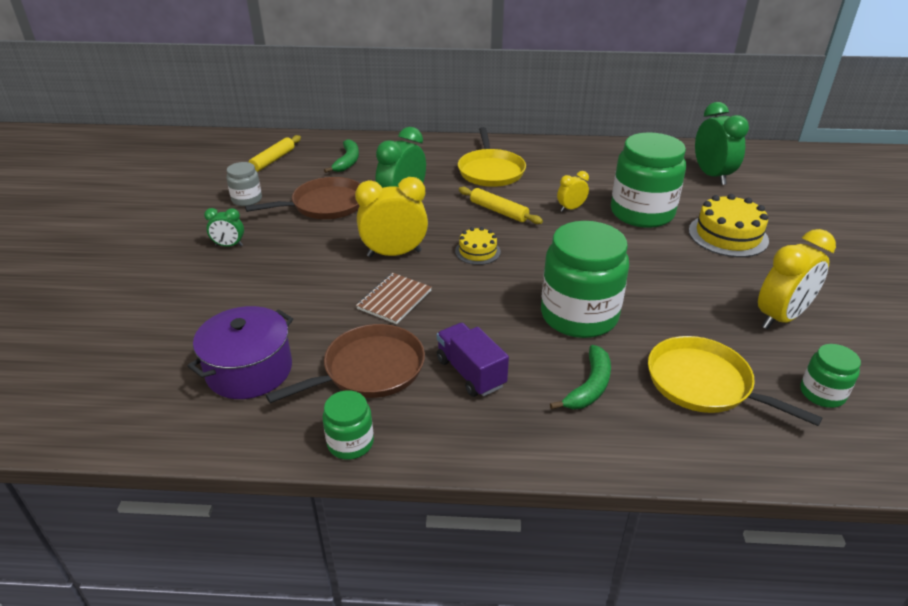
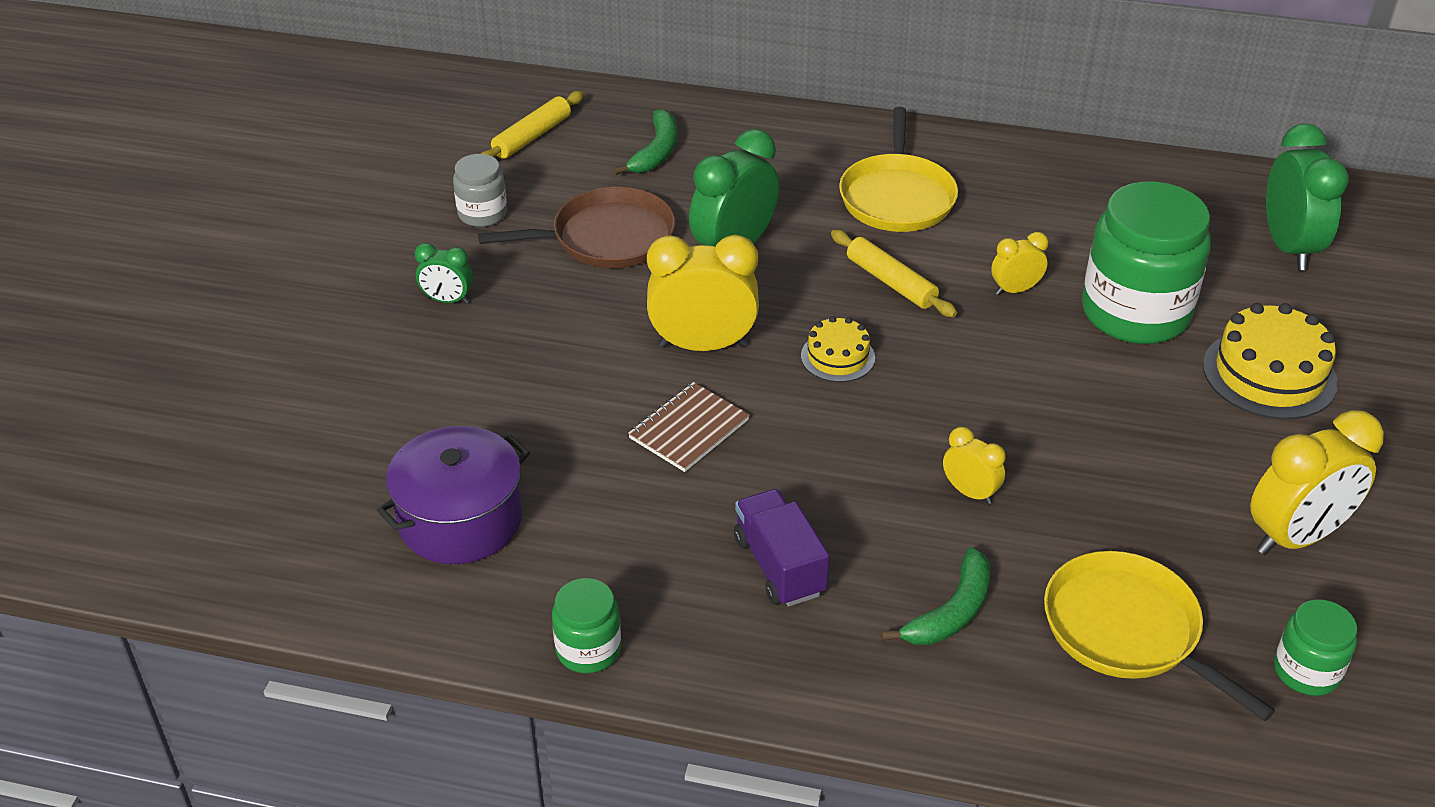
camera: 10 degrees right, 5 degrees up
(369, 369) = (632, 542): brown pan -> none
(579, 315) = (970, 492): green jar -> yellow clock

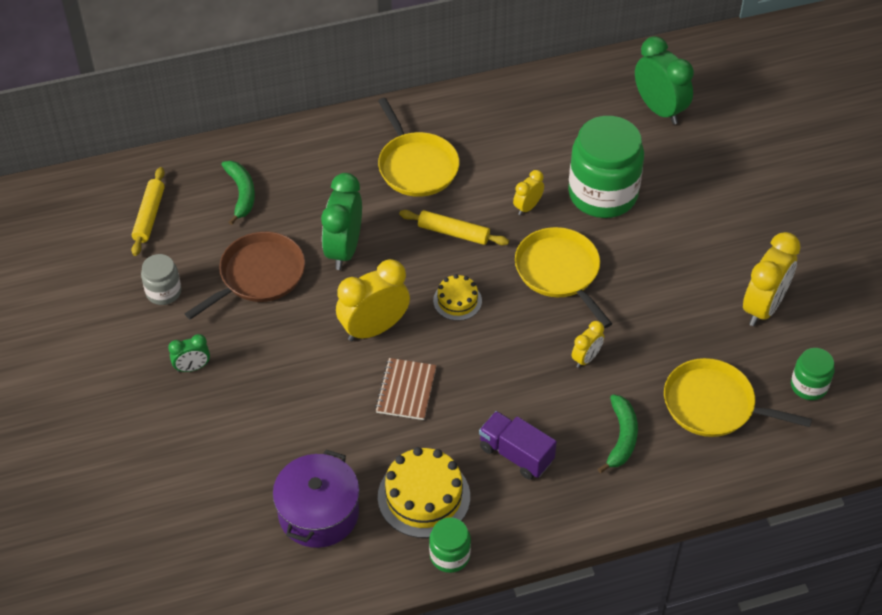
camera: 30 degrees left, 10 degrees up
(970, 492) = (586, 358): yellow clock -> yellow clock turned 120 degrees clockwise
(1006, 377) = (559, 272): none -> yellow pan
(1269, 374) = (695, 205): yellow cake -> yellow cake (424, 496)

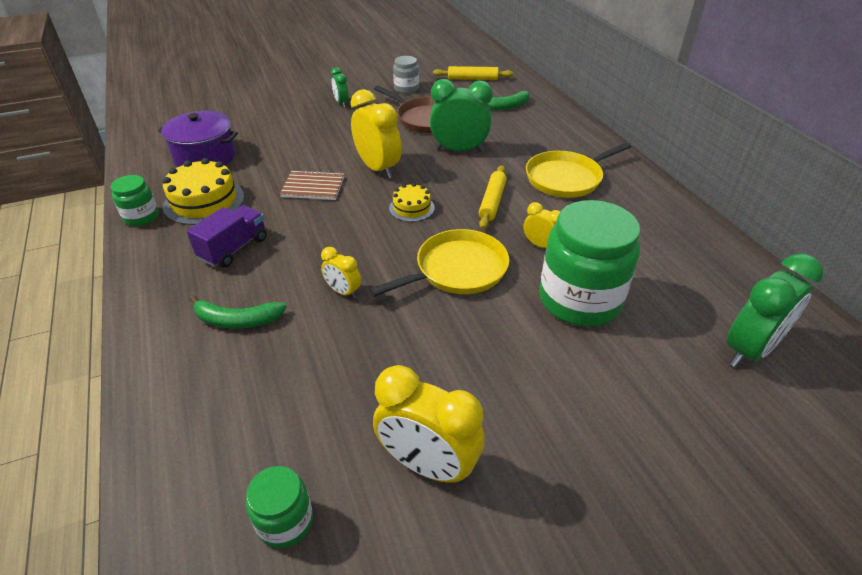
camera: 85 degrees right, 10 degrees down
(713, 405) = (268, 403): yellow pan -> none

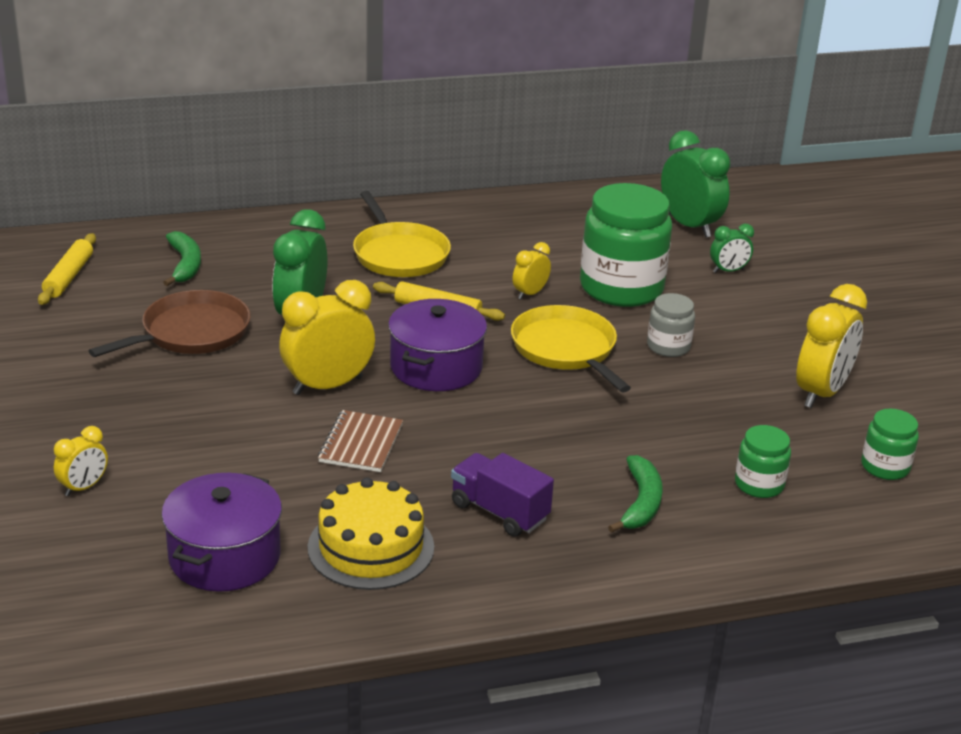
camera: 85 degrees left, 10 degrees down
(141, 217) = (399, 610): green jar -> green jar (759, 484)
(341, 103) = (88, 408): green clock -> green clock (728, 271)
(343, 292) = (596, 426): yellow clock -> yellow clock (83, 487)
(406, 89) = (69, 340): grey jar -> grey jar (668, 346)
(411, 208) = (436, 367): yellow cake -> purple pot

